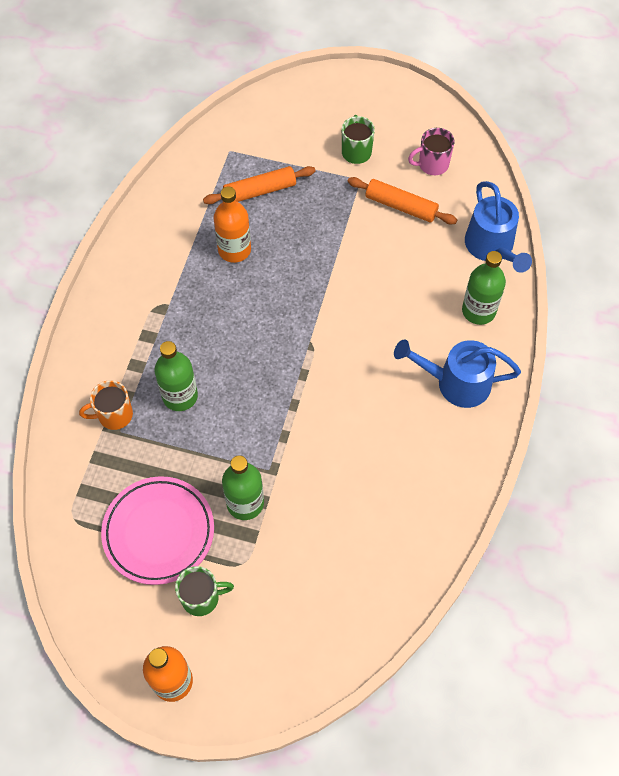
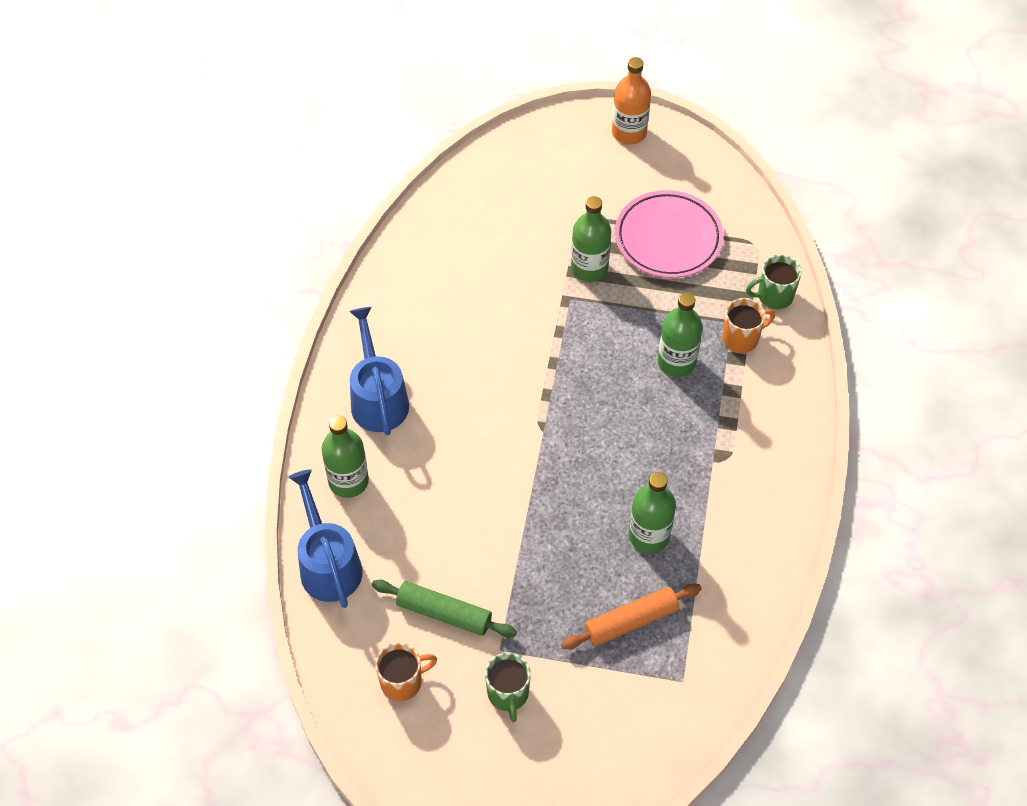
camera: 175 degrees right, 5 degrees down
(201, 598) = (616, 191): green mug -> green mug (774, 296)
(234, 250) = (649, 535): orange bottle -> green bottle
(401, 206) = (444, 613): orange rolling pin -> green rolling pin
(432, 164) = (402, 681): pink mug -> orange mug
(455, 383) = (378, 398): blue watering can -> blue watering can turned 105 degrees counterclockwise

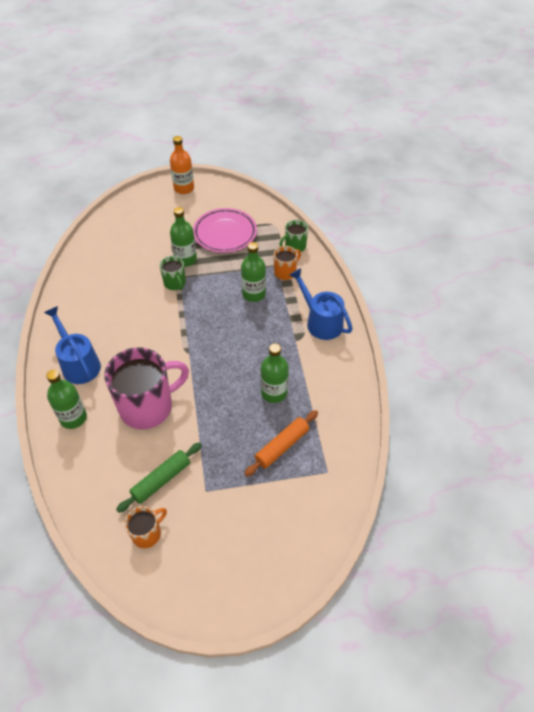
camera: 20 degrees left, 5 degrees down
(328, 563) = (73, 473): blue watering can -> blue watering can (320, 321)
(444, 613) = (161, 480): green rolling pin -> green rolling pin turned 45 degrees counterclockwise
(457, 498) = (148, 407): none -> pink mug
(508, 694) = (220, 517): green mug -> green mug (175, 283)

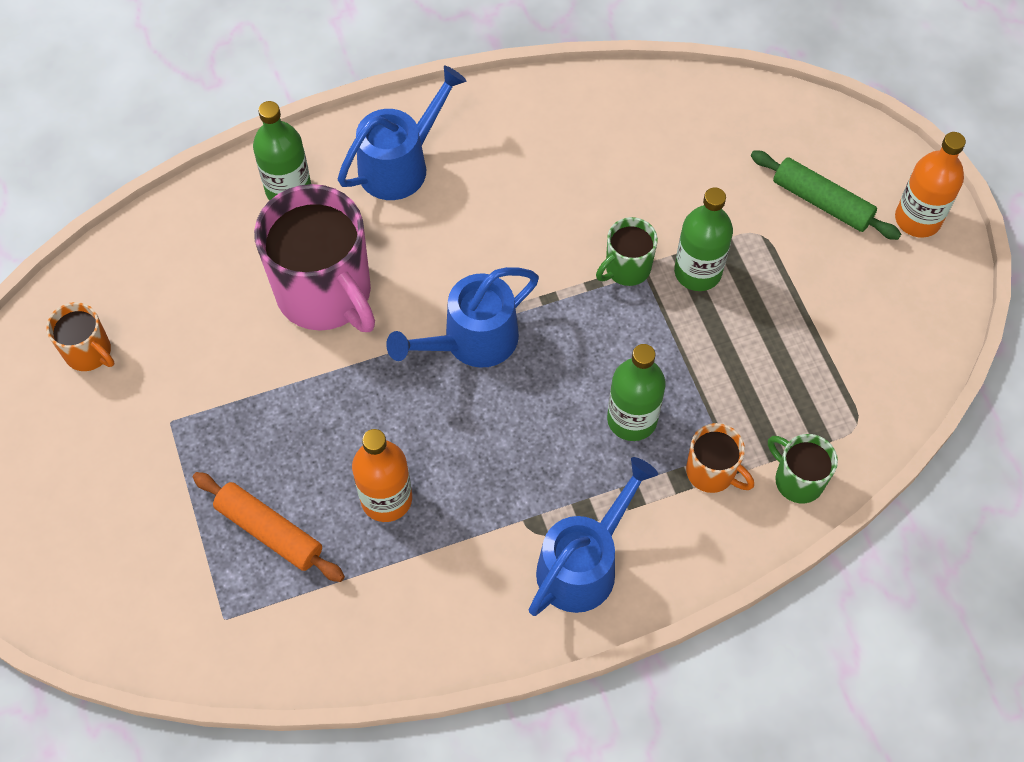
camera: 80 degrees right, 10 degrees up
(161, 480) = (184, 350): green rolling pin -> green rolling pin (821, 202)
(196, 347) = (471, 341): none -> blue watering can
(225, 233) = (797, 330): pink plate -> none
(274, 393) = (386, 499): green bottle -> orange bottle

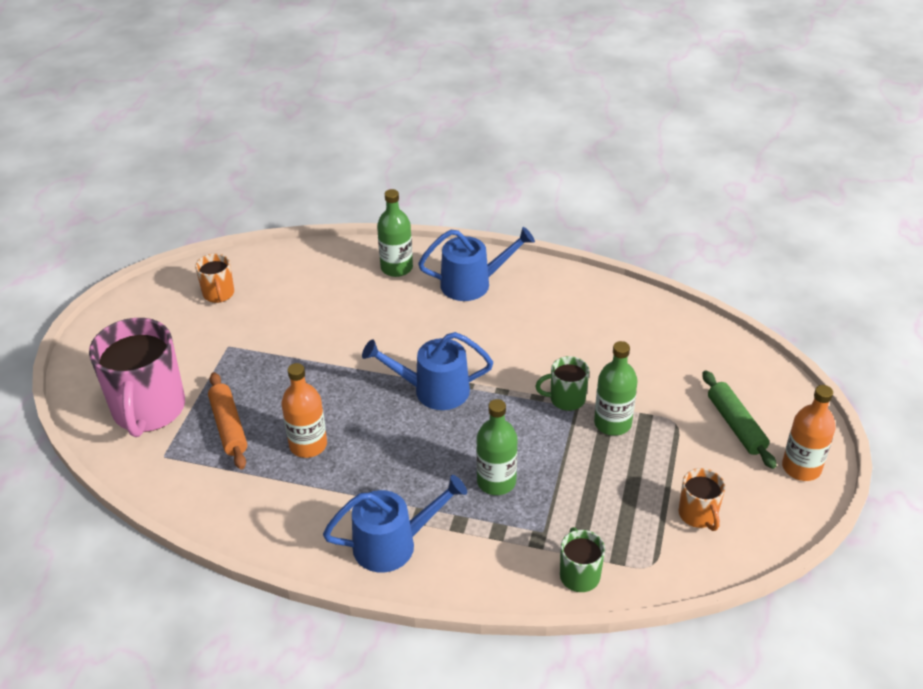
camera: 35 degrees right, 20 degrees down
(325, 294) = (370, 326): pink mug -> pink mug (148, 410)
(712, 472) = (523, 538): orange mug -> orange mug (698, 515)

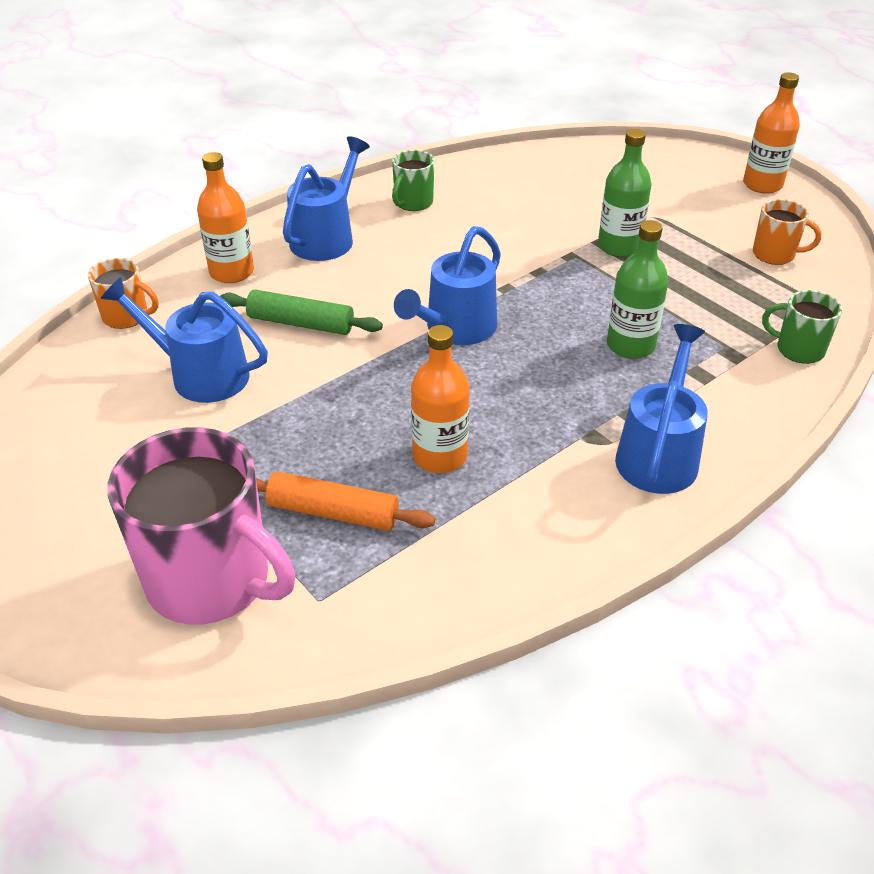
camera: 55 degrees left, 0 degrees up
(219, 294) = (75, 423): orange mug -> orange mug (127, 317)
(294, 312) = (200, 374): none -> blue watering can
(396, 268) = (231, 272): green bottle -> orange bottle
(566, 399) = (559, 257): green mug -> green mug (413, 203)
(736, 425) = (684, 190): green rolling pin -> green rolling pin (301, 323)

